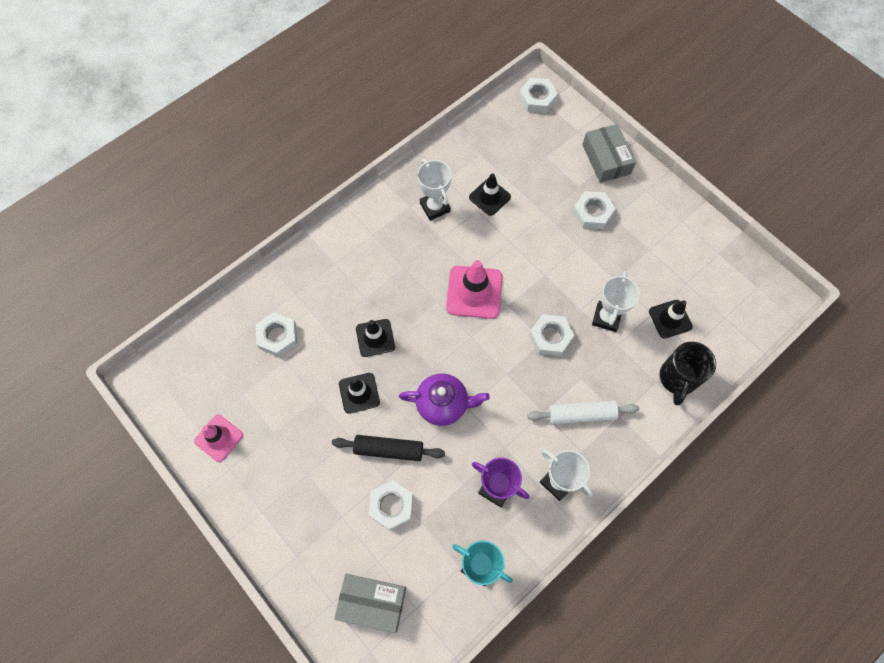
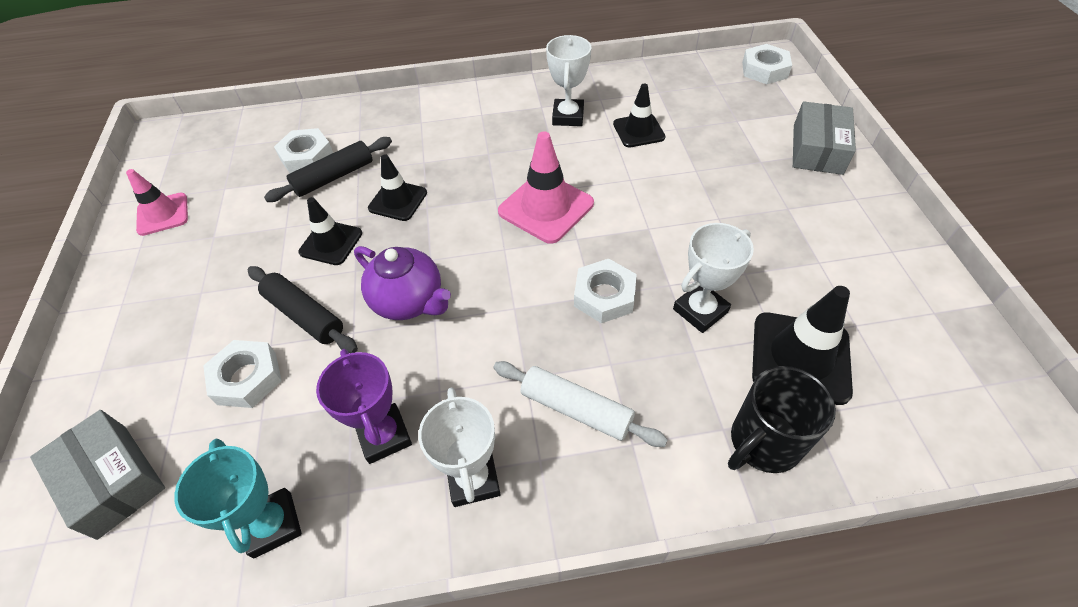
camera: 35 degrees right, 15 degrees down
(314, 343) = (334, 177): none -> black rolling pin
(592, 213) = (761, 192): white nut -> none
(670, 319) = (800, 357): black traffic cone -> black traffic cone, size x1.55

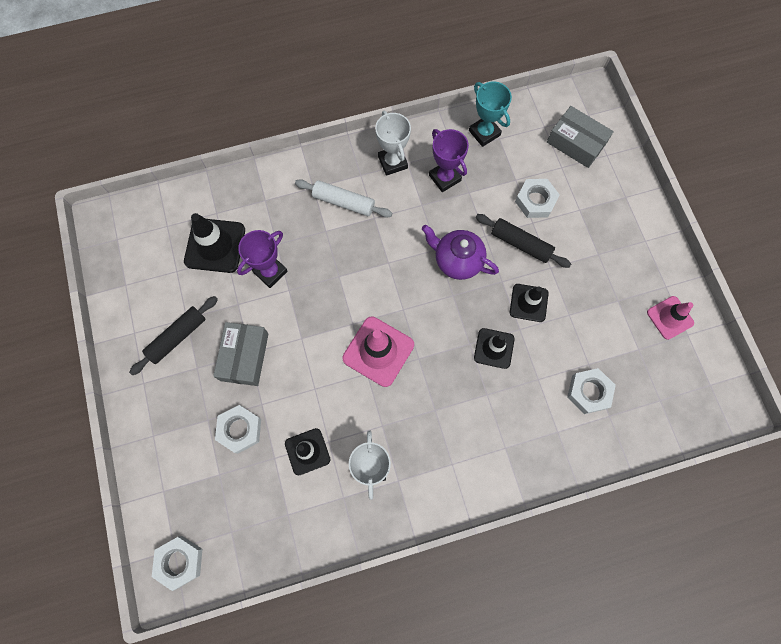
camera: 170 degrees right, 20 degrees up
(334, 177) = (554, 369): black rolling pin -> black rolling pin (177, 337)
(604, 296) = (331, 277): white nut -> white nut (240, 430)
(700, 310) = (270, 272): white trophy -> purple trophy
(763, 442) = (245, 195): black mug -> none
(817, 149) = (157, 439): grey box -> grey box (244, 356)

